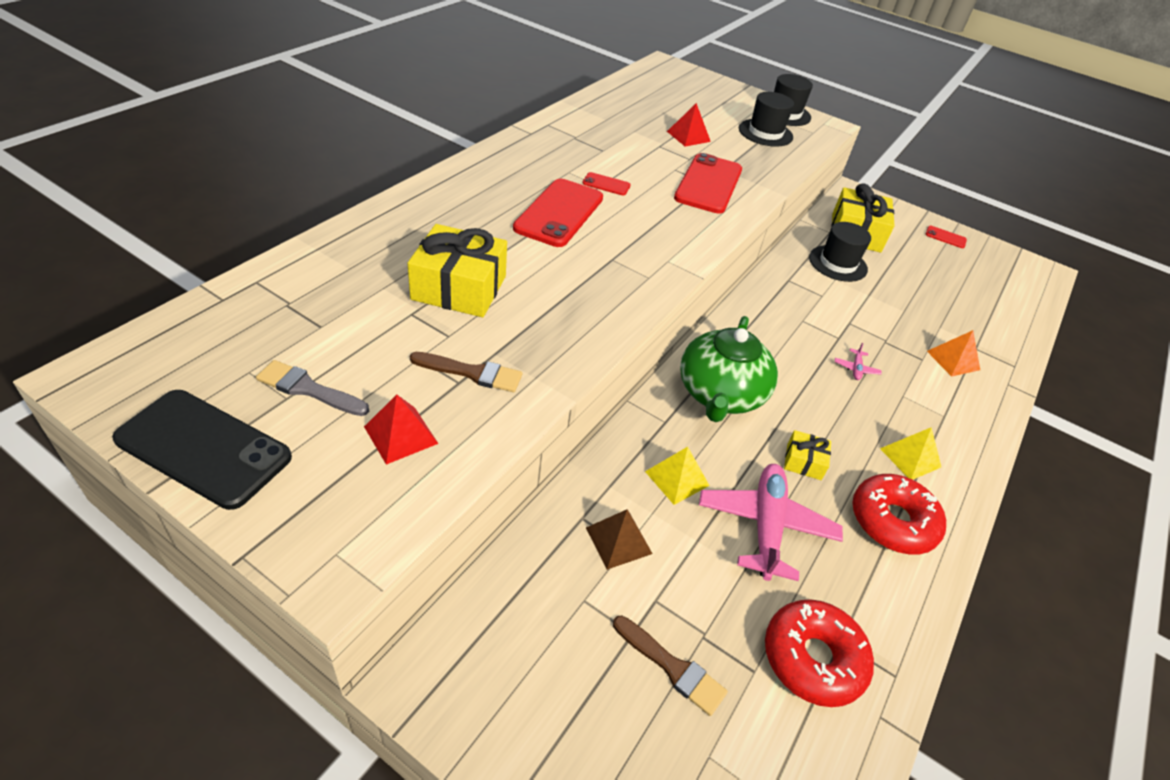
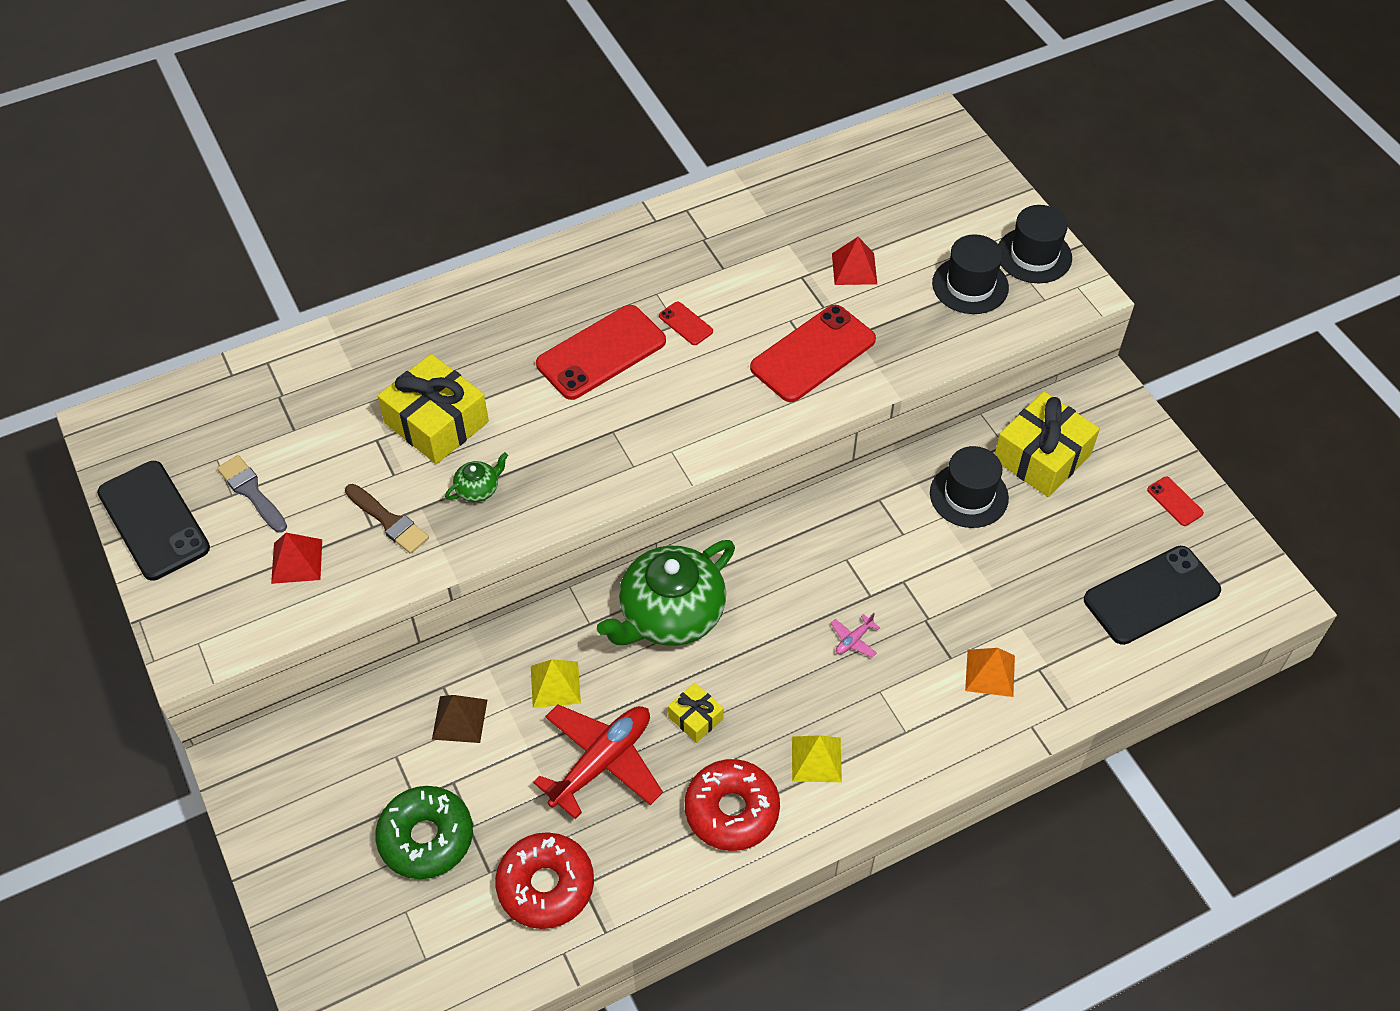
camera: 35 degrees right, 10 degrees up
(536, 325) = (478, 489): none -> green teapot
(672, 667) = (426, 838): brown brush -> green donut
(766, 526) = (601, 762): pink plane -> red plane
(987, 288) = (1151, 595): none -> black phone

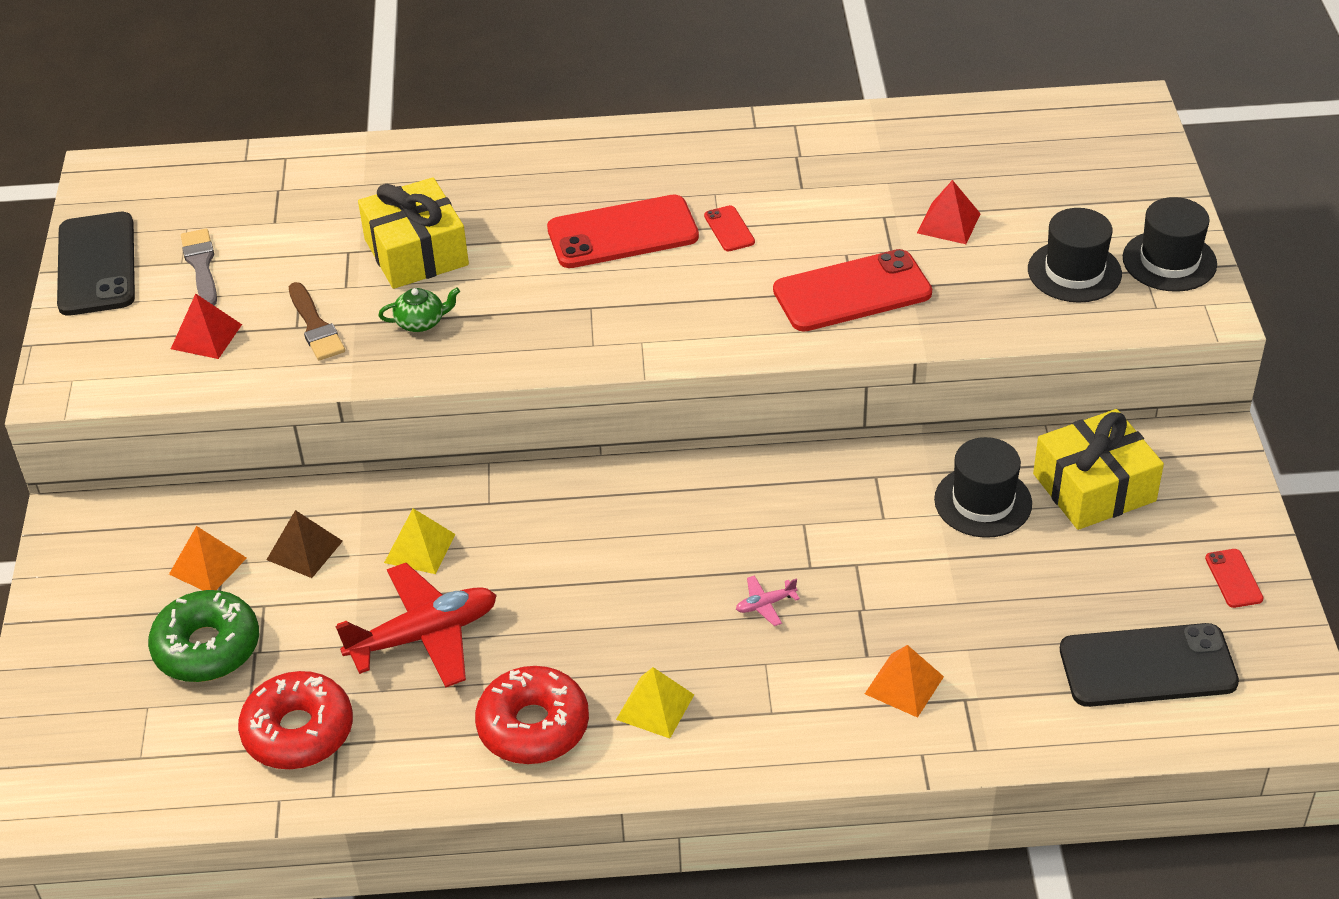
camera: 25 degrees right, 10 degrees down
(384, 762) = (207, 566): none -> orange pyramid
(670, 614) = (578, 520): green teapot -> none
(695, 718) = (547, 625): yellow gift -> none

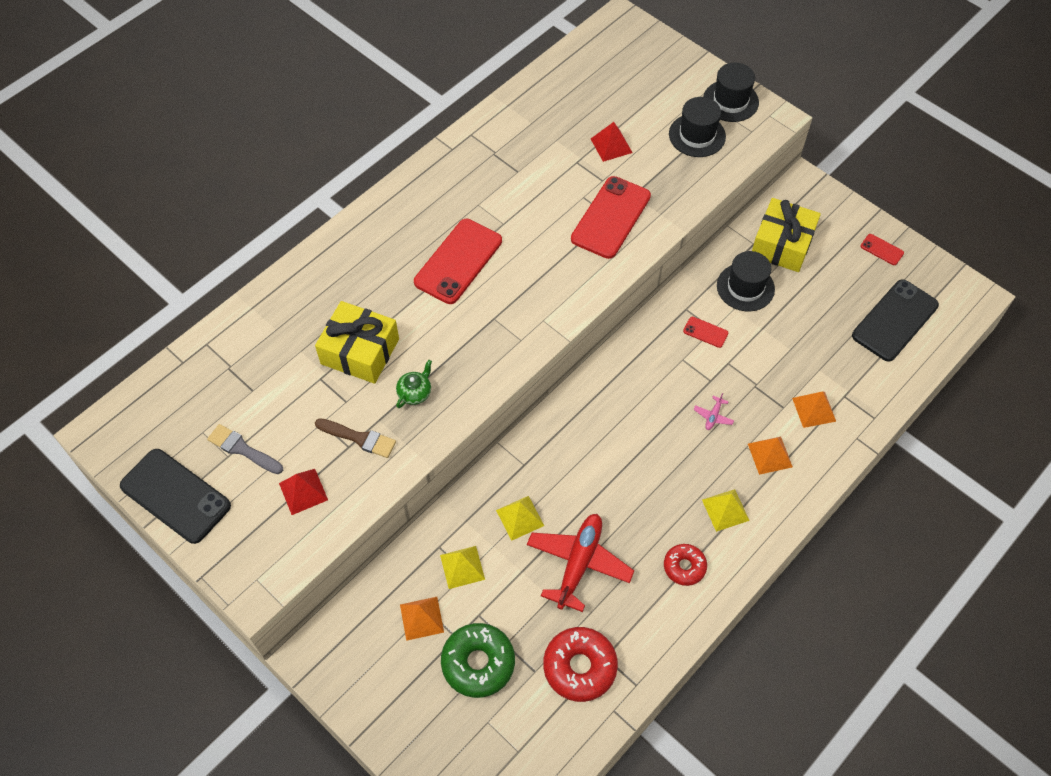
camera: 45 degrees left, 15 degrees up
(304, 550) = (462, 567): brown pyramid -> yellow pyramid
(533, 726) = (684, 567): red donut -> red donut, size x0.61
(729, 229) = (510, 221): red phone -> red phone (705, 332)
(783, 692) = (770, 455): none -> orange pyramid

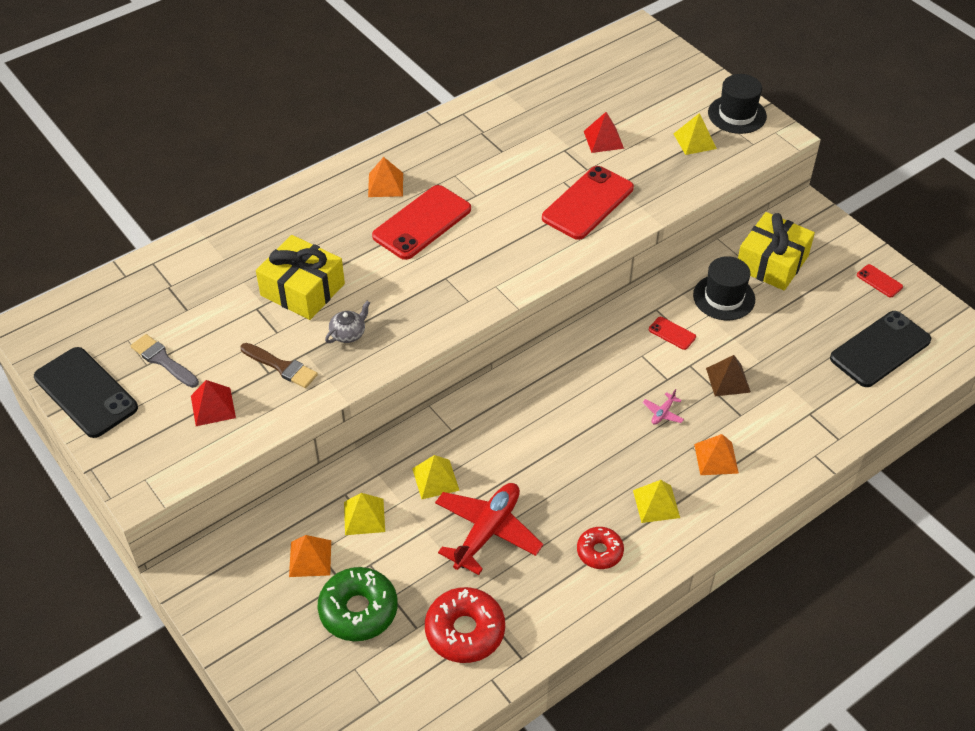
camera: 10 degrees right, 10 degrees down
(415, 392) = (348, 333): green teapot -> grey teapot
(697, 135) = (694, 141): black hat -> yellow pyramid
(765, 373) = (728, 380): none -> brown pyramid
(814, 409) = (773, 421): orange pyramid -> orange pyramid (385, 184)

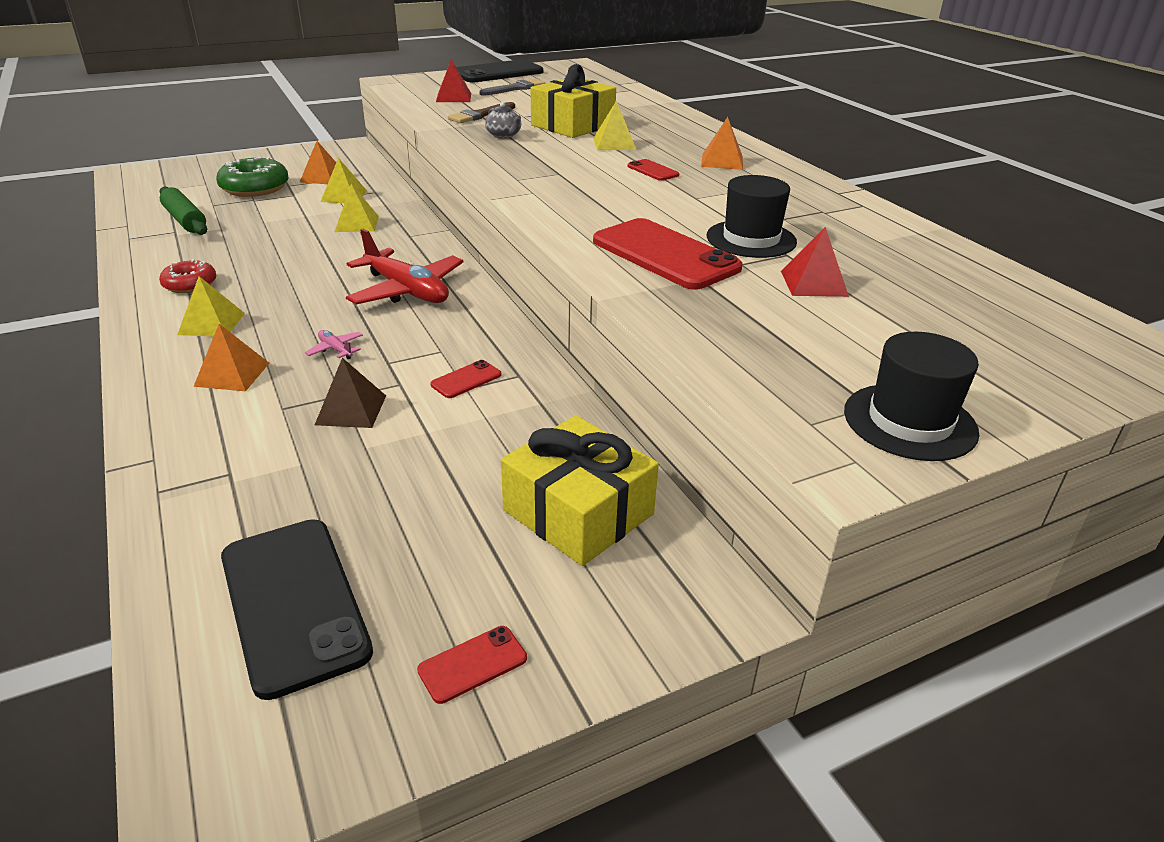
camera: 100 degrees right, 15 degrees down
(422, 223) = (653, 171): red phone -> red phone, size x0.45
(465, 631) = (185, 220): red donut -> green rolling pin
(487, 531) = (275, 238): red plane -> red plane (406, 290)
(694, 141) = (816, 360): yellow pyramid -> yellow pyramid (614, 143)
(724, 297) = (516, 440): black hat -> black hat (751, 239)

